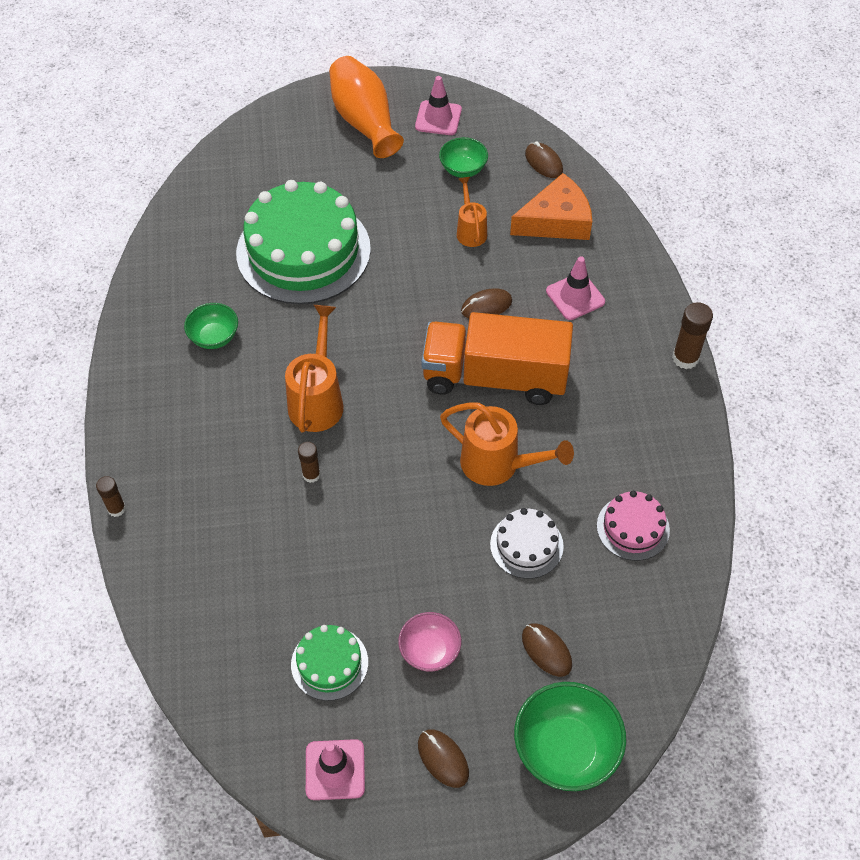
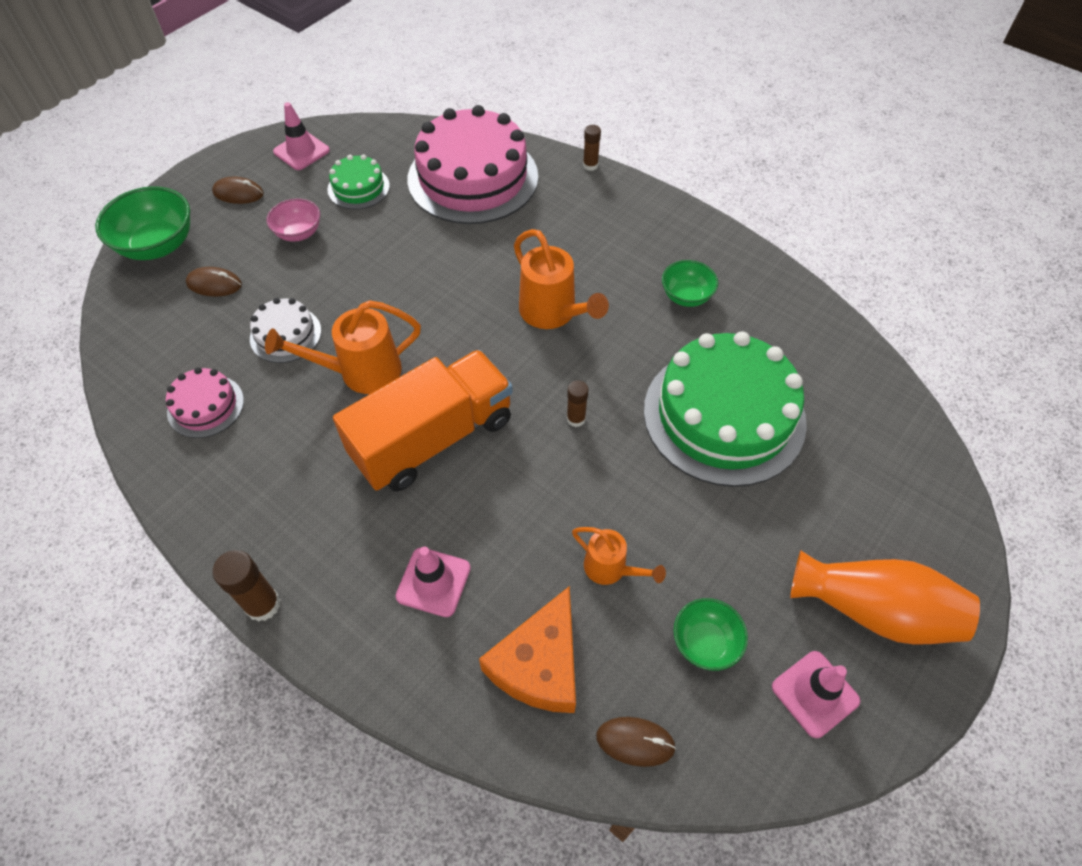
camera: 135 degrees right, 0 degrees up
(223, 584) = (473, 178): none -> pink cake
(311, 475) = (494, 266): brown glue stick -> brown glue stick (576, 419)
(486, 306) = (508, 498): brown mouse -> none

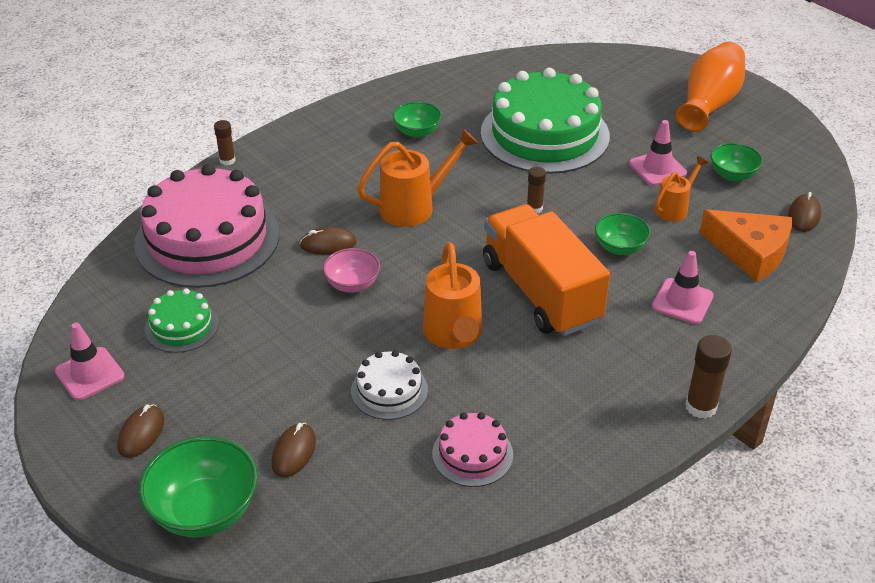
camera: 80 degrees left, 15 degrees down
(299, 233) = (236, 378): pink bowl -> pink bowl (352, 284)
(480, 258) = (328, 244): none -> brown mouse
(521, 510) = (620, 247): none -> green bowl
(815, 693) = (766, 137): pink traffic cone -> pink traffic cone (657, 168)

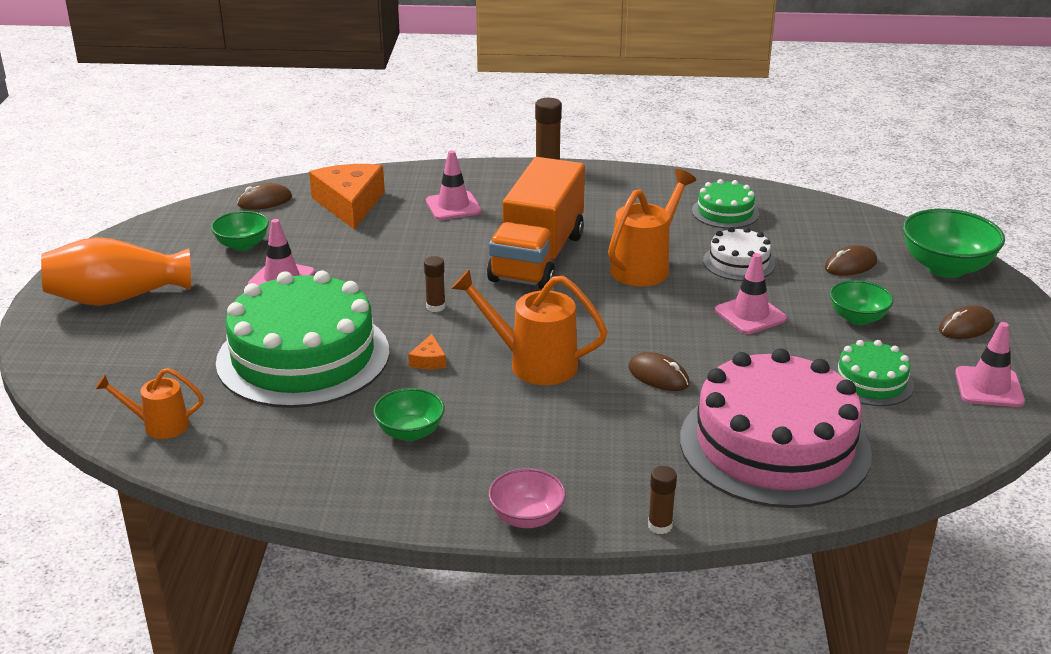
camera: 135 degrees left, 10 degrees down
(322, 336) = (750, 315): none -> pink traffic cone
(352, 284) = (678, 335): pink bowl -> pink bowl (527, 517)
(472, 454) = (725, 212): pink cake -> green cake
(475, 172) = (429, 360): none -> orange cheese
(620, 247) = (428, 250): green bowl -> green bowl (857, 318)
(674, 208) = (335, 250): orange watering can -> orange watering can (159, 425)

